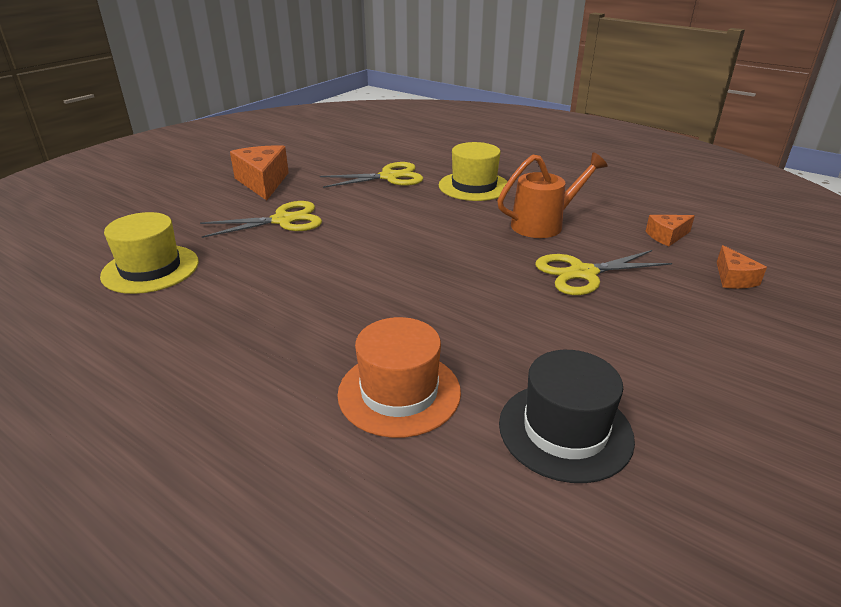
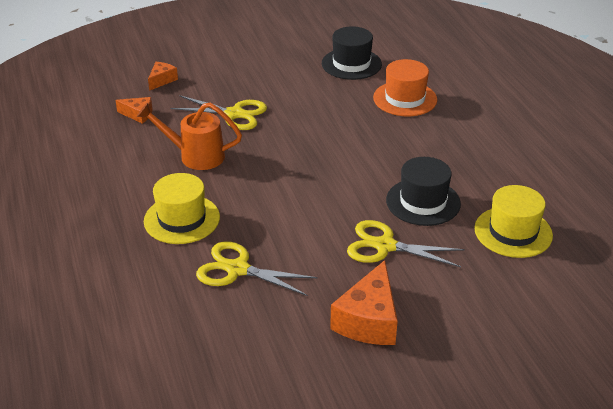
camera: 145 degrees left, 5 degrees up
(269, 263) = (423, 202): none -> black hat

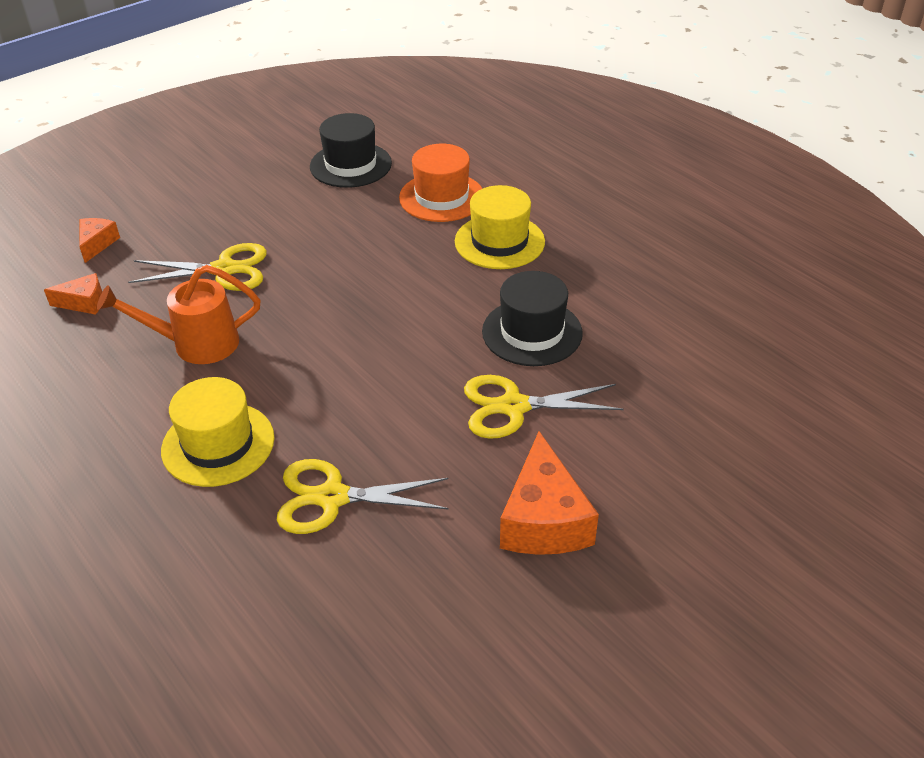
camera: 20 degrees left, 5 degrees up
(513, 232) = (660, 344): yellow hat -> yellow hat (499, 242)

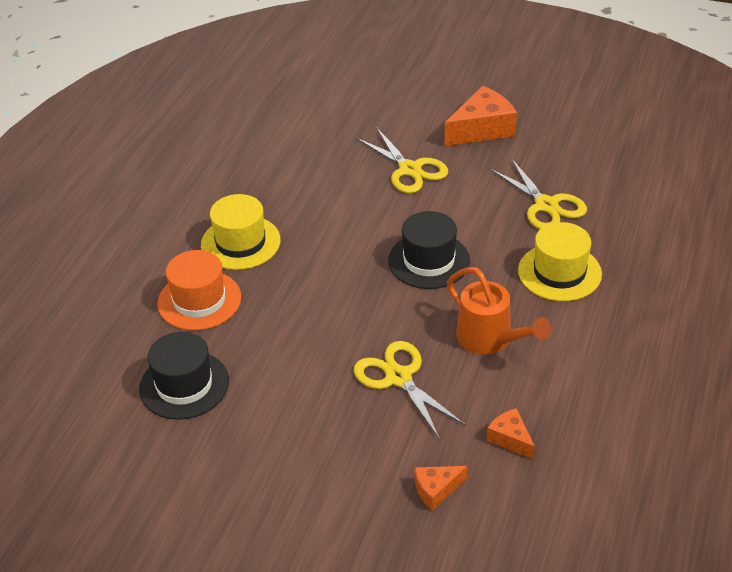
camera: 120 degrees left, 0 degrees up
(532, 332) = (334, 188): black hat -> black hat (429, 260)

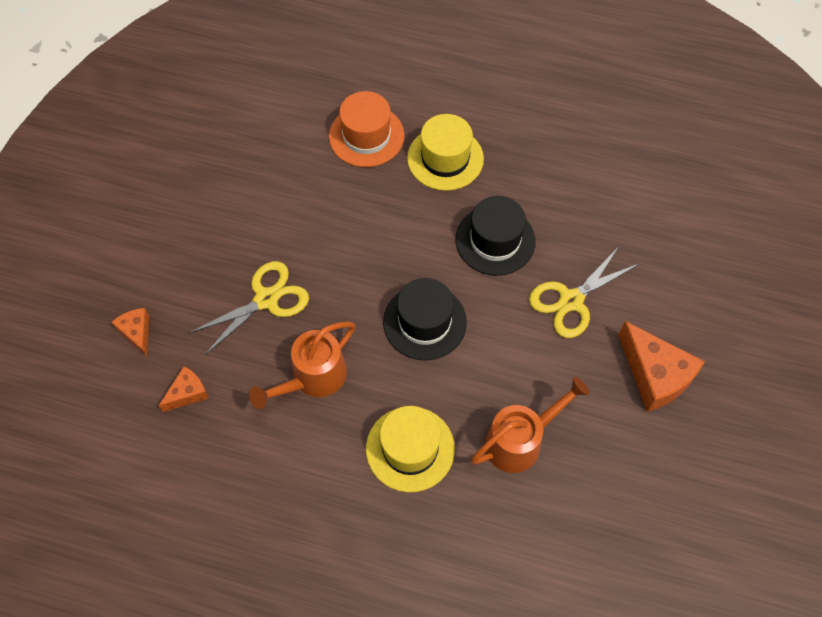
camera: 85 degrees right, 20 degrees up
(184, 385) = (265, 138): black hat -> black hat (495, 240)
(546, 205) = (520, 440): yellow scissors -> orange watering can

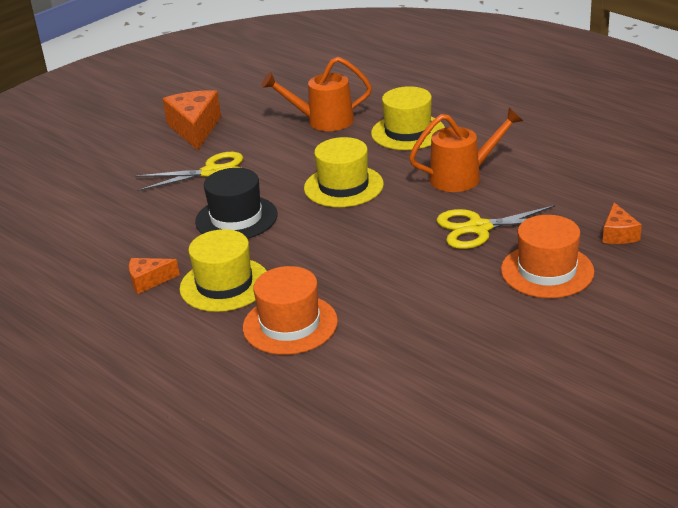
camera: 150 degrees left, 30 degrees down
(187, 393) = (580, 190): orange cheese -> orange cheese (149, 281)
(188, 260) = (547, 271): none -> orange hat
(424, 322) = (343, 186): black hat -> yellow hat

